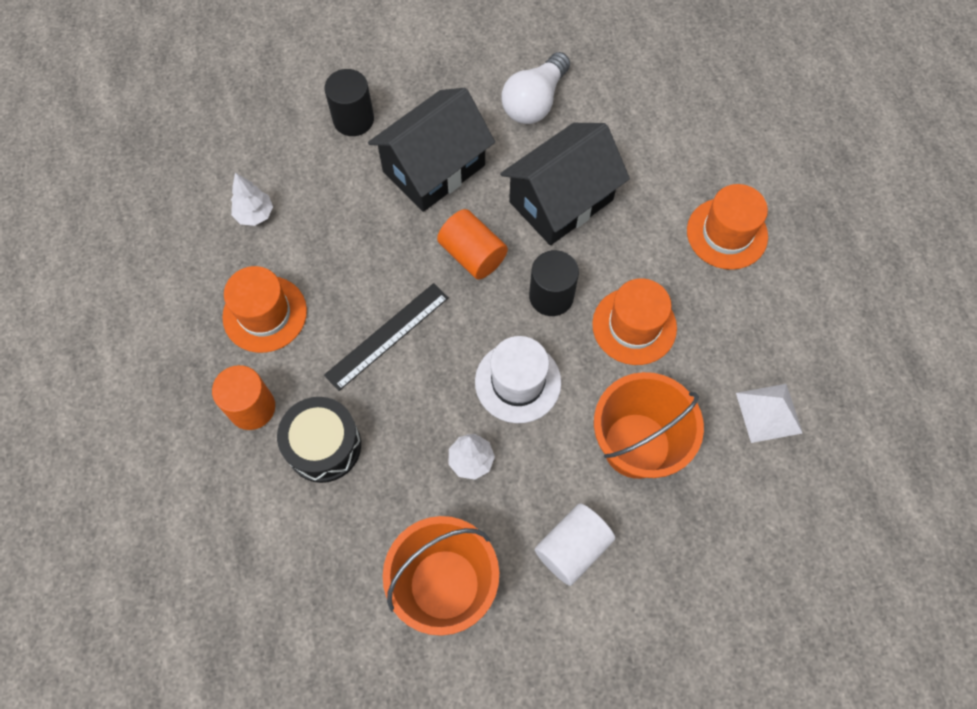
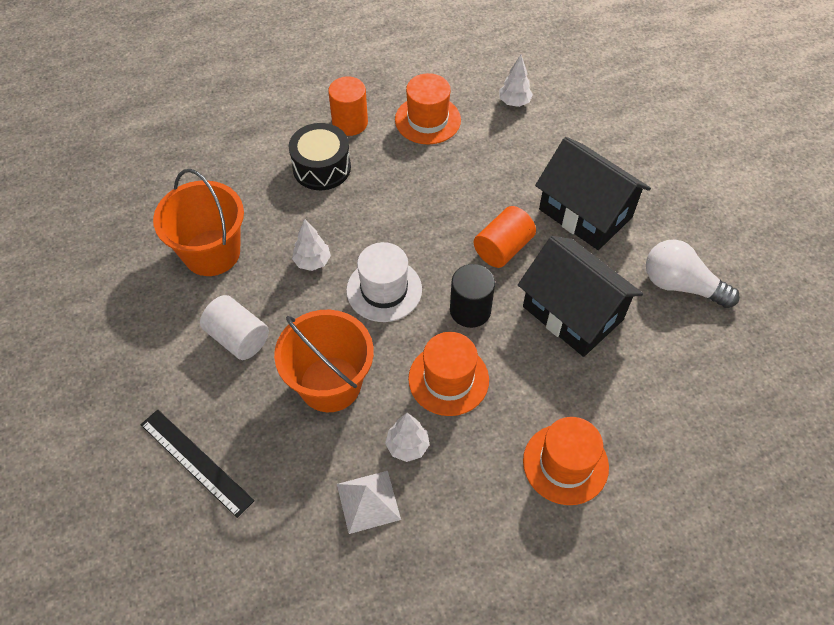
camera: 85 degrees right, 10 degrees down
(353, 119) = (621, 152): black cylinder -> none
(387, 336) = (417, 197): black ruler -> black ruler (196, 462)
(709, 372) = (407, 446): none -> white tree

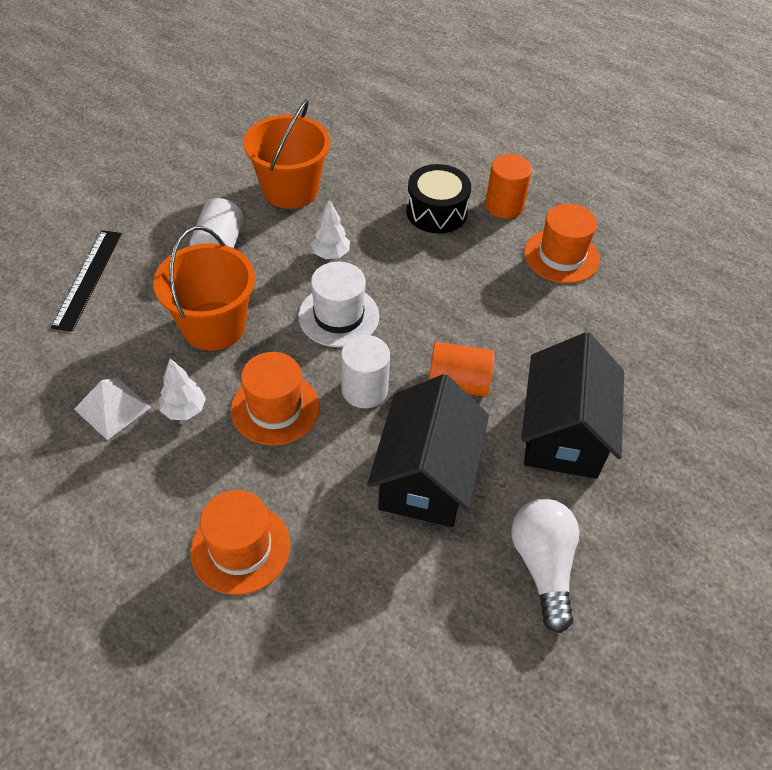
camera: 55 degrees right, 5 degrees down
(470, 310) = (364, 390): black cylinder -> white cylinder
(514, 102) = (651, 310): white tree -> none

